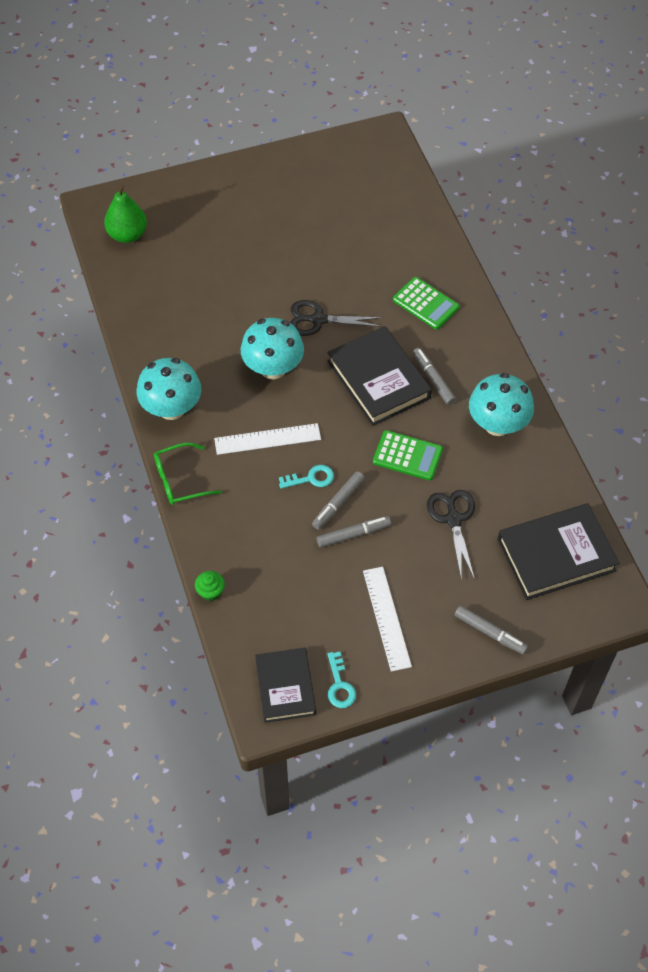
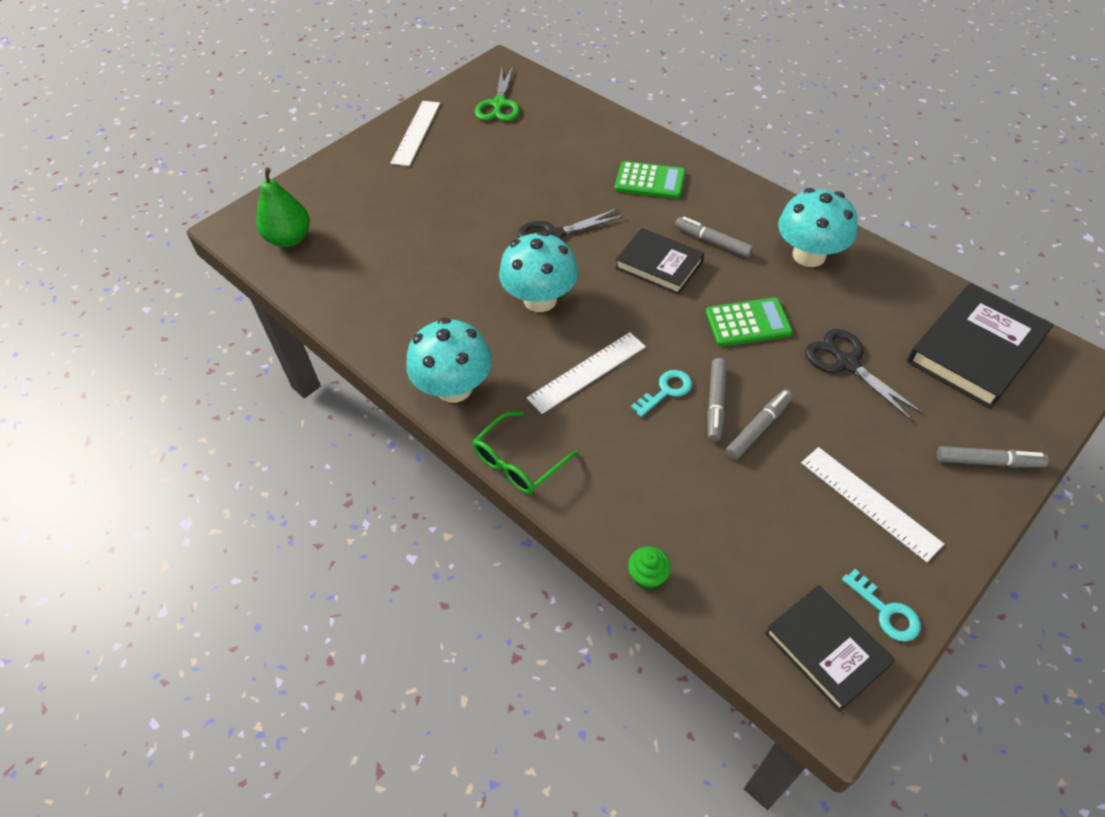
camera: 25 degrees left, 5 degrees down
(275, 176) = (416, 132): none -> white ruler
(357, 176) = (499, 104): none -> green scissors
(378, 379) = (659, 265): black book -> black book, size x0.66

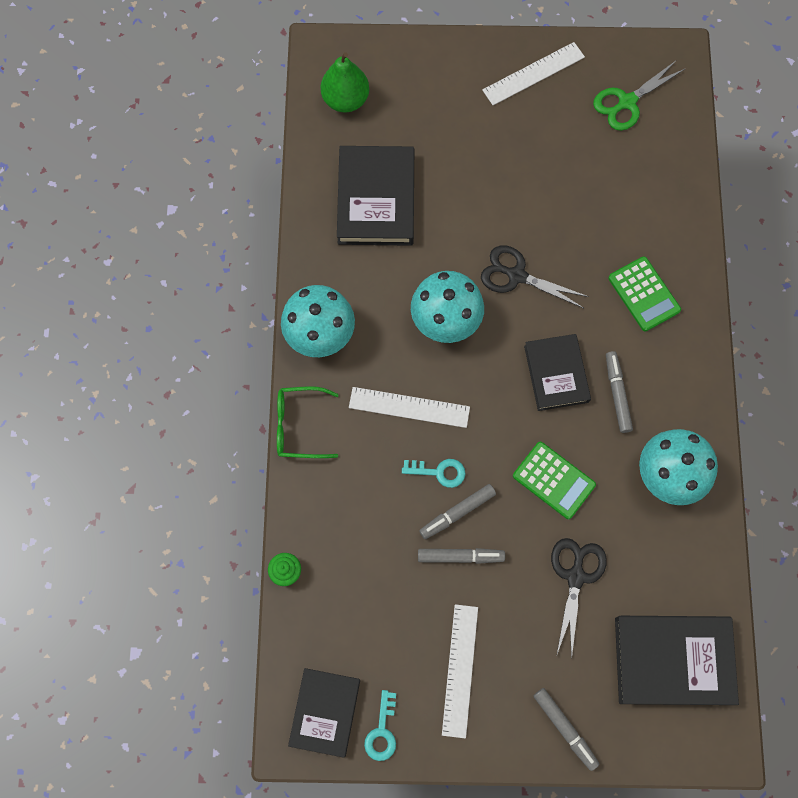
camera: 45 degrees right, 20 degrees up
(390, 274) = (376, 199): none -> black book

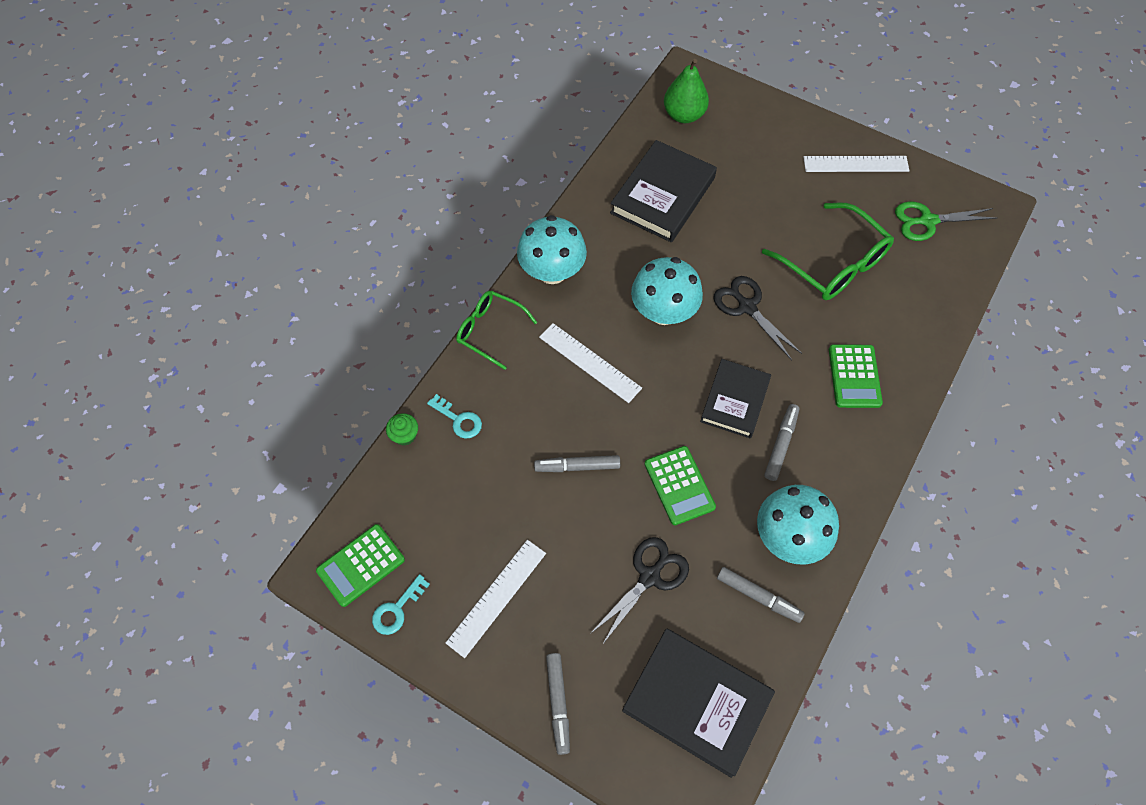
camera: 30 degrees right, 10 degrees down
(325, 712) = (361, 565): black book -> green calculator
(439, 472) = (582, 426): turquoise key -> turquoise key (458, 419)
(460, 556) = (557, 503): grey marker -> grey marker (758, 596)
(567, 190) = (833, 263): none -> green glasses

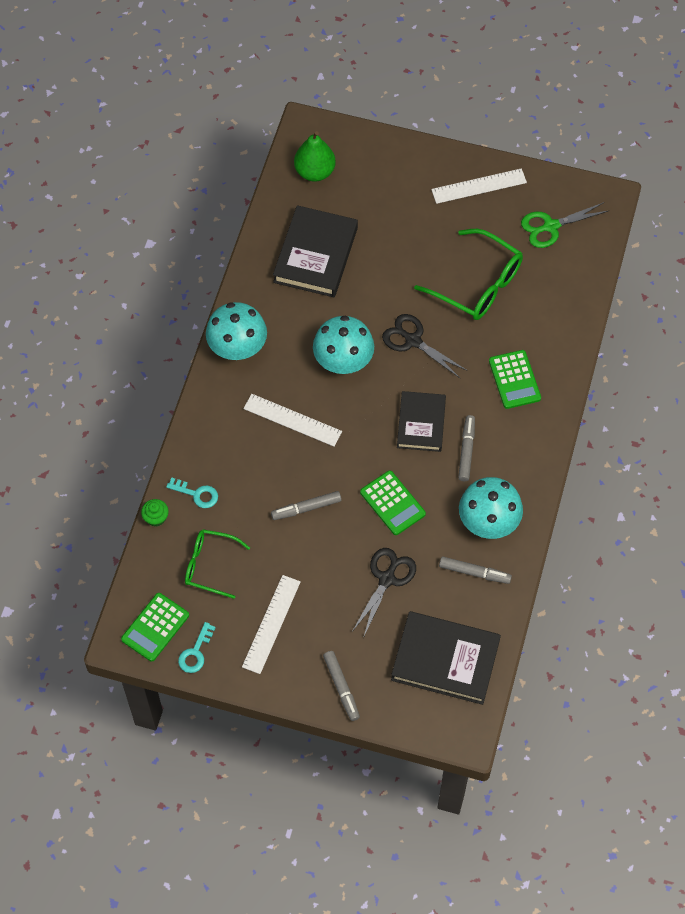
camera: 15 degrees left, 0 degrees up
(490, 331) = (200, 413): green glasses -> green glasses (210, 565)

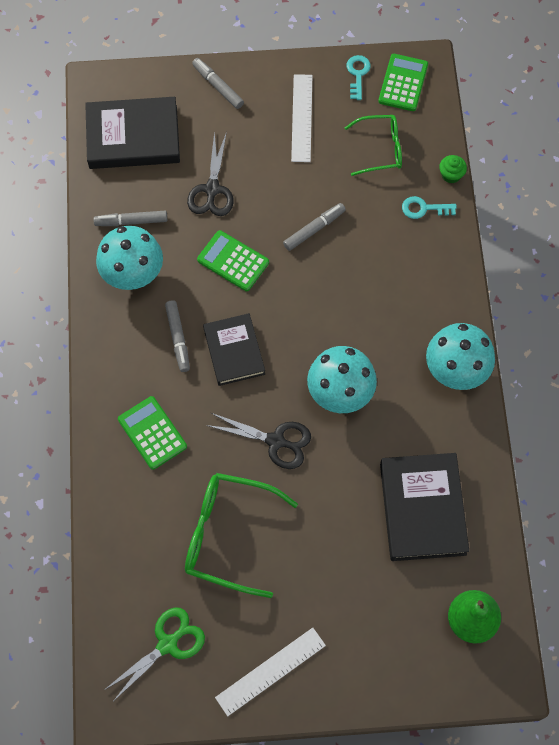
camera: 160 degrees right, 5 degrees up
(292, 420) = (365, 311): white ruler -> none

